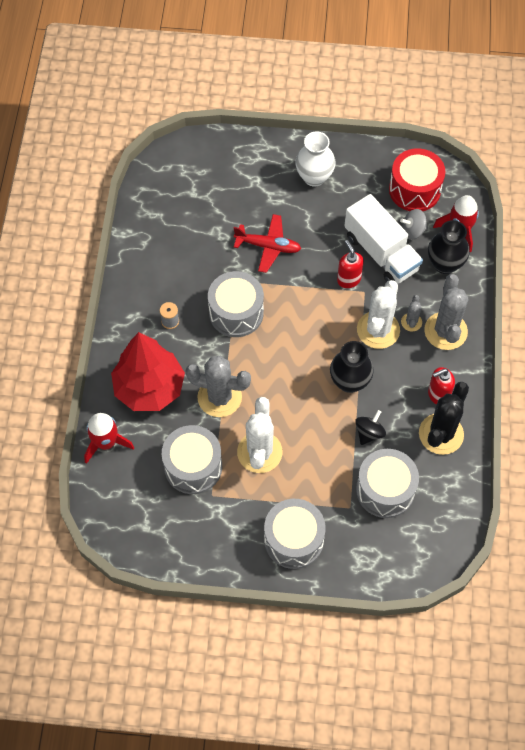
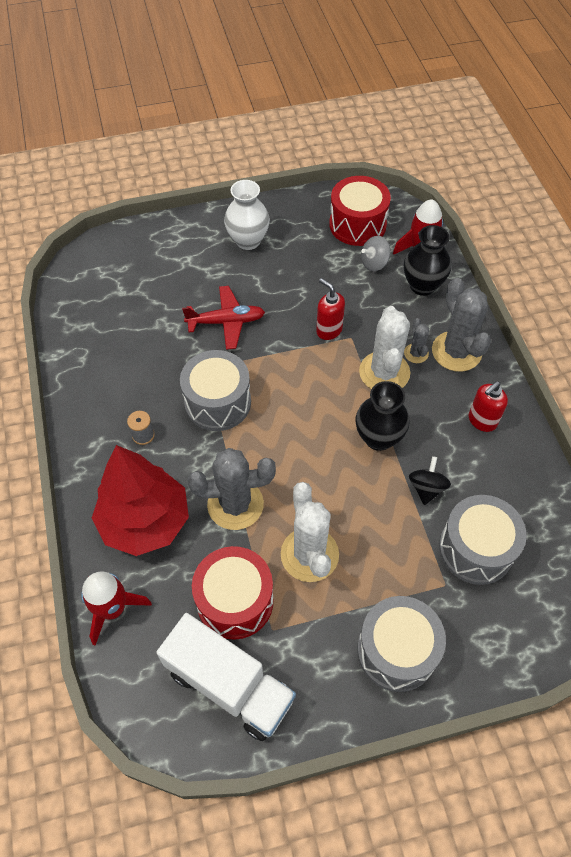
camera: 20 degrees left, 5 degrees down
(193, 466) = (235, 601): grey drum -> red drum
(381, 253) = (351, 294): white truck -> white truck (229, 685)
(441, 434) = (506, 463): black cactus -> none

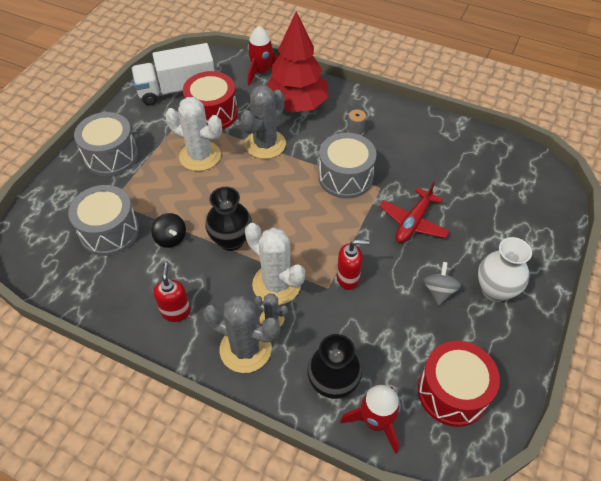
camera: 130 degrees right, 5 degrees down
(374, 263) = (391, 366): grey spinning top -> grey spinning top (439, 291)

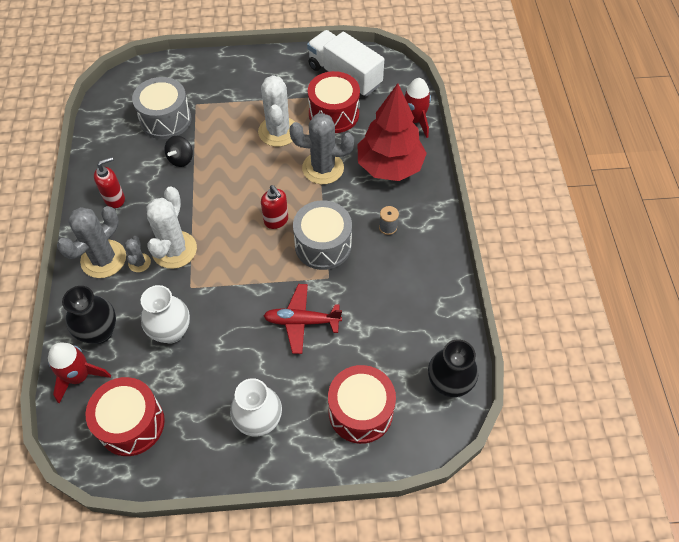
camera: 60 degrees right, 5 degrees up
(111, 156) = (240, 77): grey drum -> none
(231, 240) = (201, 198): black vase -> black vase (448, 384)
(245, 349) = (103, 259): grey cactus -> grey cactus turned 45 degrees clockwise
(348, 278) = (208, 298): red soap dispenser -> red soap dispenser (276, 220)
(368, 321) = (171, 331): none -> white vase
(439, 291) = (232, 374): grey spinning top -> none
(517, 220) = (360, 411): none -> red drum

